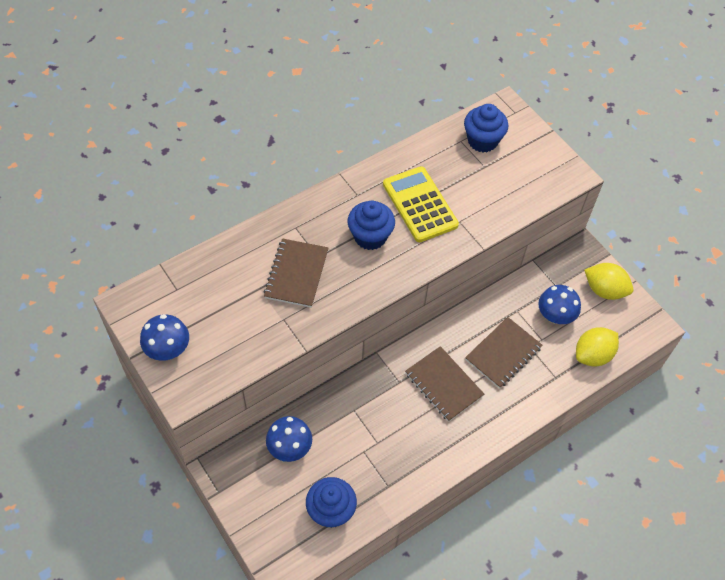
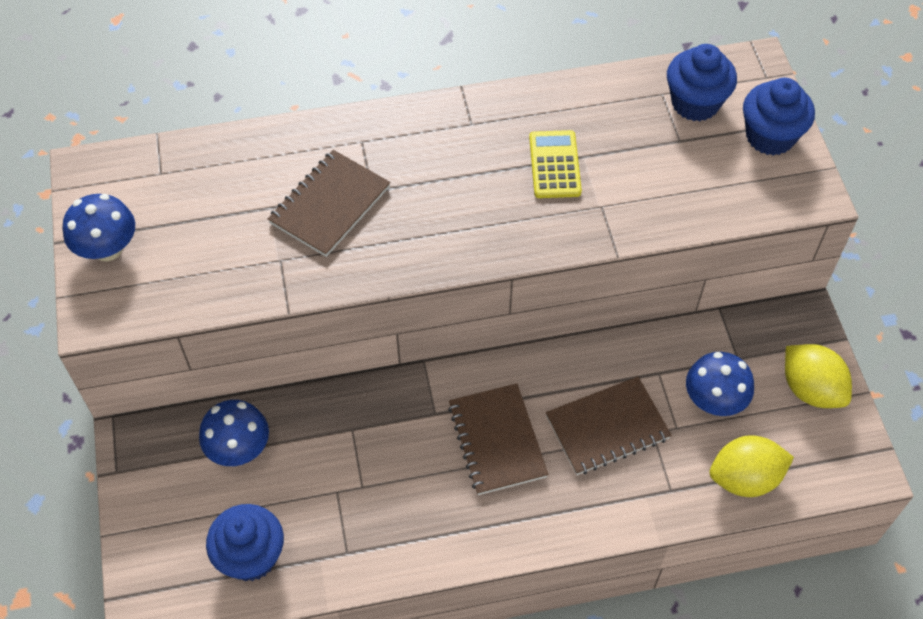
camera: 25 degrees right, 0 degrees up
(370, 237) = (459, 187): blue cupcake -> blue cupcake (770, 136)
(420, 204) = (554, 165): yellow calculator -> yellow calculator, size x0.64

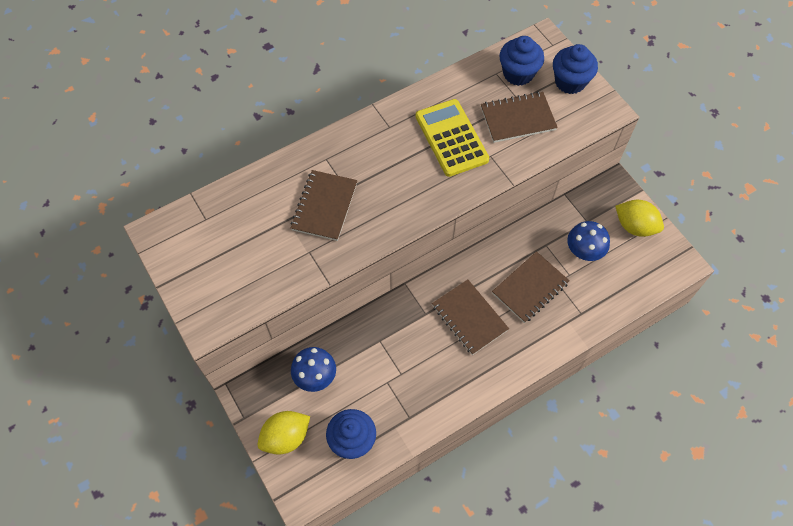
camera: 20 degrees left, 5 degrees up
(107, 248) = (194, 280): blue mushroom -> none
(554, 165) = (451, 138): yellow calculator -> yellow calculator, size x1.57
(666, 166) = (517, 118): none -> brown notebook
(745, 478) = (619, 292): yellow lemon -> yellow lemon (286, 437)

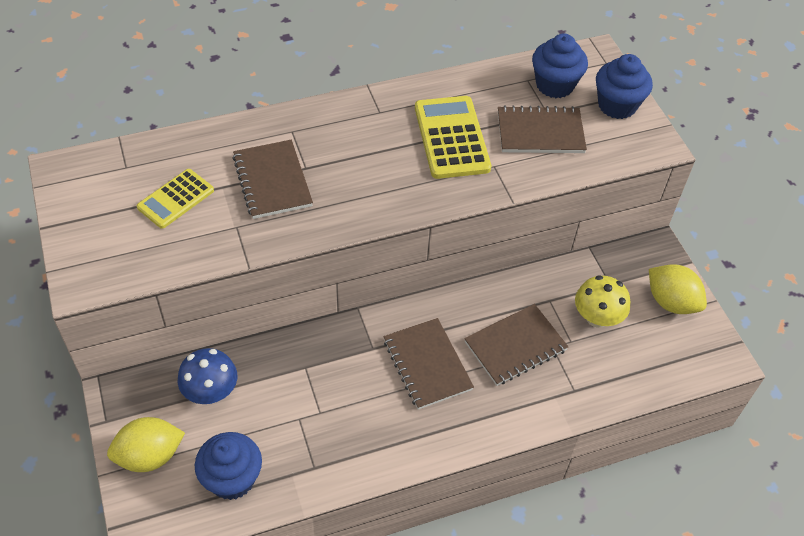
camera: 10 degrees right, 10 degrees down
(254, 238) = (176, 199): none -> yellow calculator
(324, 206) = (272, 181): brown notebook -> brown notebook turned 45 degrees counterclockwise
(584, 251) = (597, 317): blue mushroom -> yellow mushroom

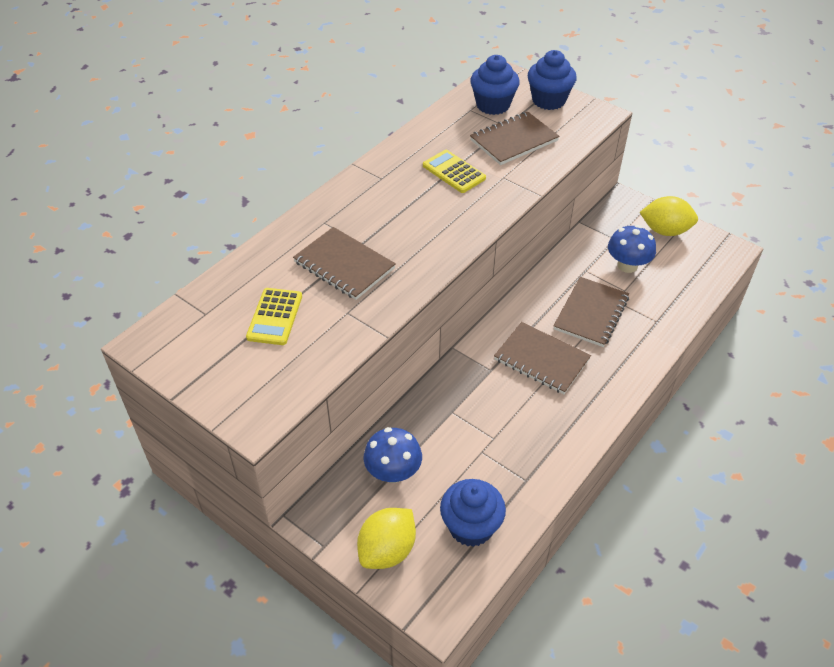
camera: 30 degrees left, 5 degrees down
(451, 138) = (454, 172): yellow calculator -> yellow calculator, size x0.64
(597, 317) = (627, 265): yellow mushroom -> blue mushroom

